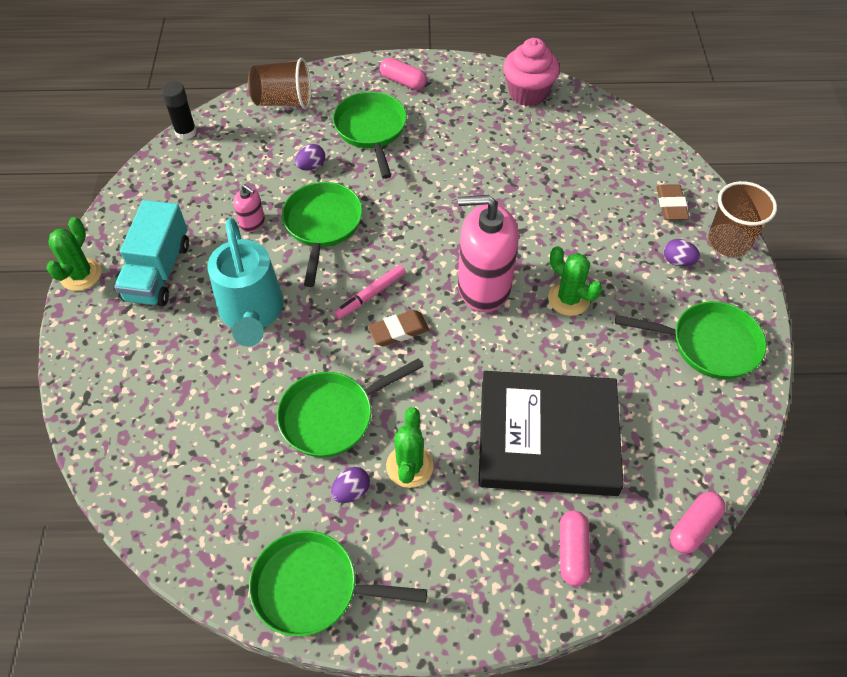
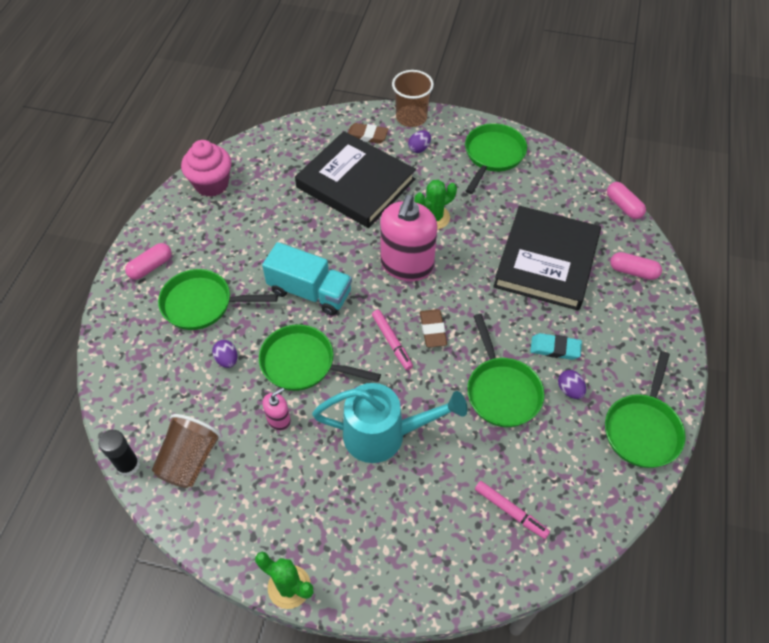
camera: 75 degrees left, 0 degrees up
(158, 271) = (310, 510): turquoise truck -> turquoise truck (310, 292)
(178, 449) = (510, 511): none -> pink marker
(283, 101) = (127, 369): brown cup -> brown cup (189, 460)
(409, 466) = (555, 348): green cactus -> turquoise eraser
(588, 212) = (356, 183): none -> black book

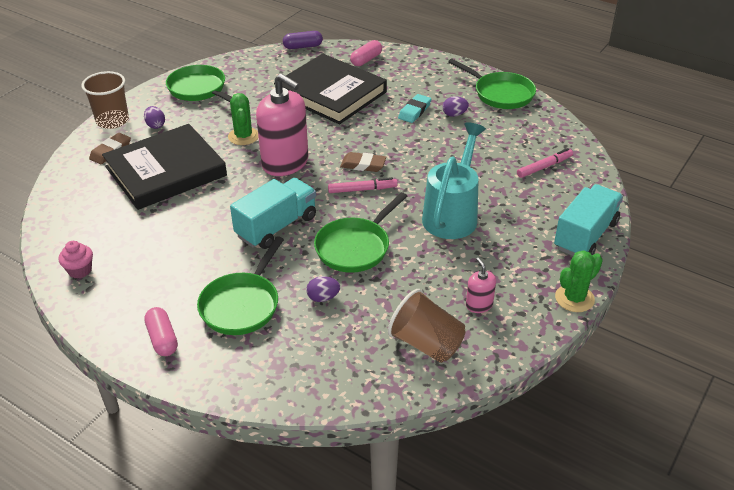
camera: 70 degrees left, 15 degrees down
(128, 465) = (412, 393): black glue stick -> none
(211, 184) = (80, 270): pink cupcake -> pink cupcake, size x0.56
(278, 419) = (408, 274): pink soap dispenser -> pink soap dispenser (479, 305)
(398, 581) = (585, 235): none -> turquoise truck
(501, 391) = (440, 145): green pan -> none
(623, 206) = (303, 46): pink capsule -> purple capsule

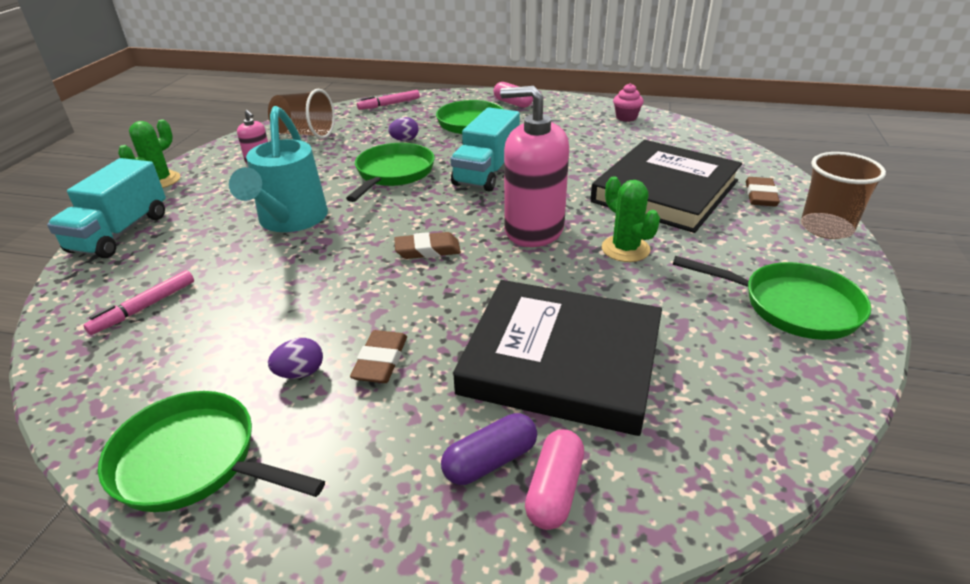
camera: 160 degrees right, 5 degrees down
(155, 125) = (762, 235): purple egg -> none
(303, 46) = (747, 494): purple capsule -> purple capsule (490, 461)
(362, 189) = (413, 222): pink marker -> pink marker (389, 104)
(414, 111) = (380, 361): turquoise eraser -> brown eraser

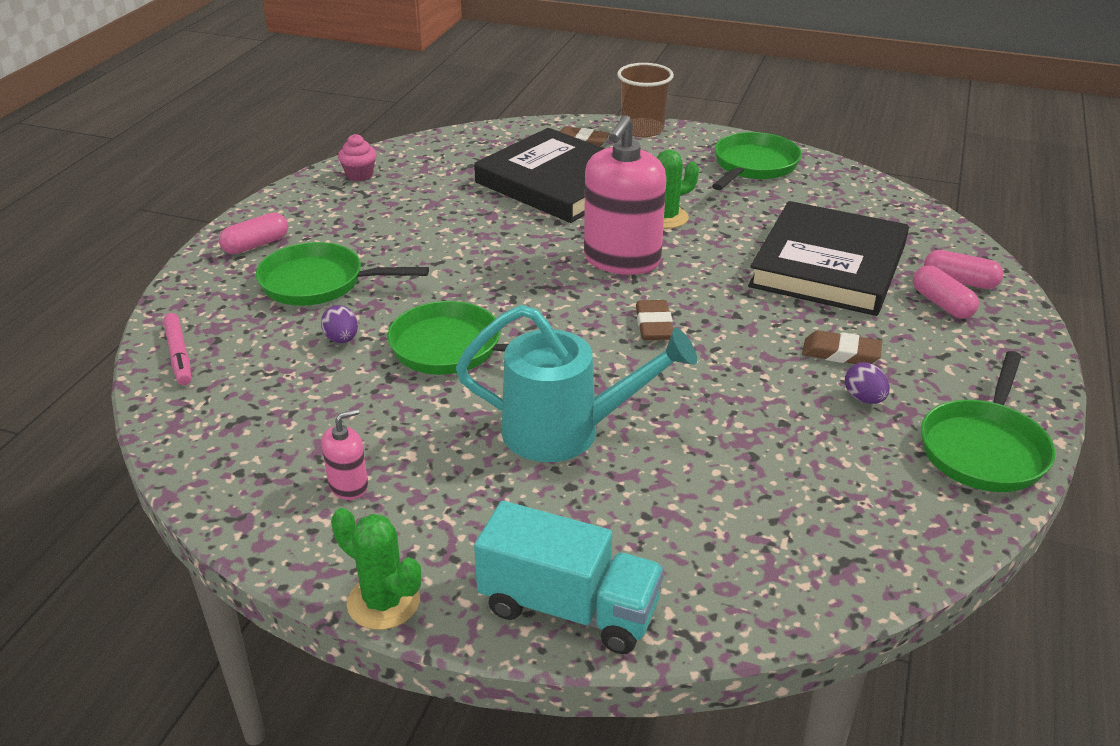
camera: 85 degrees left, 0 degrees up
(144, 308) = (765, 532): pink marker -> none
(305, 134) = (259, 442): brown cup -> none
(486, 172) = (477, 279): turquoise truck -> none
(490, 461) = (942, 304): purple capsule -> pink capsule

